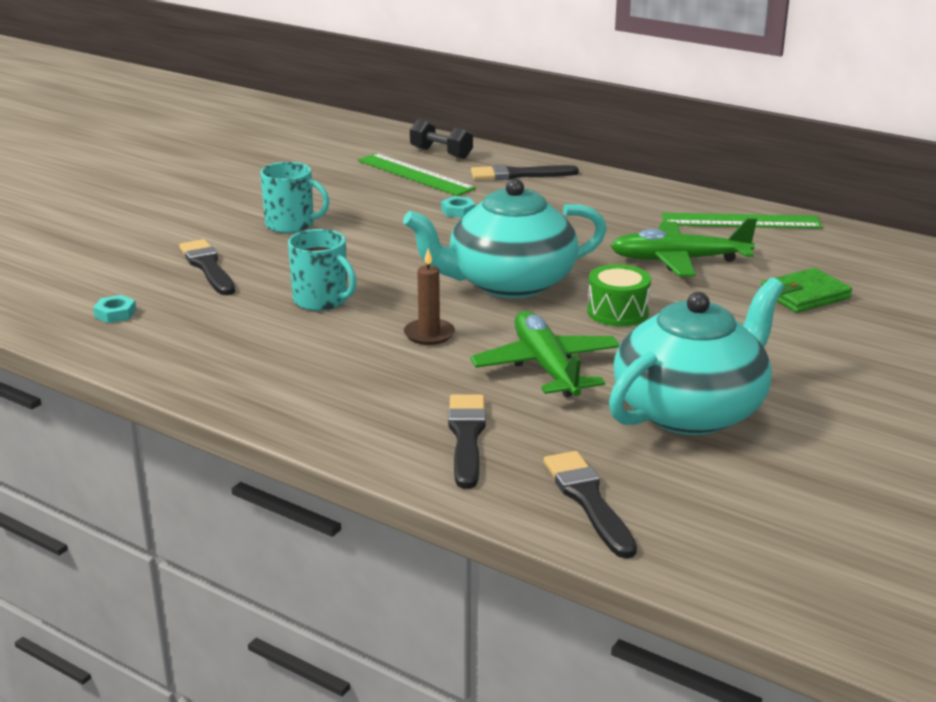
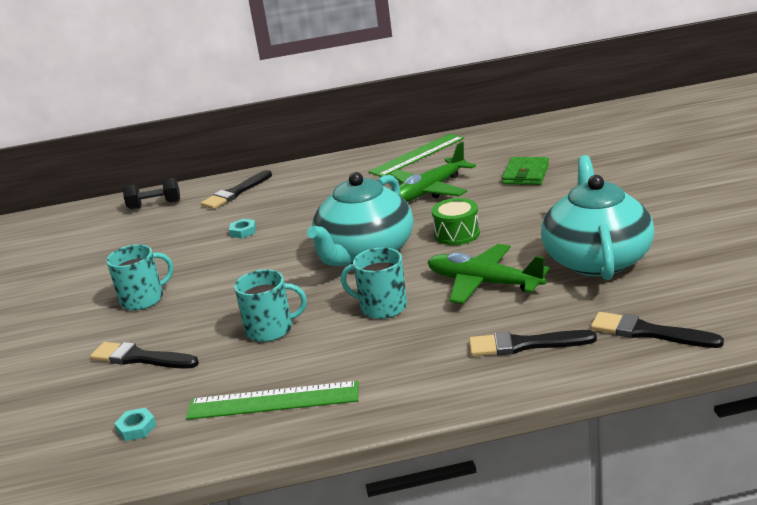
camera: 40 degrees left, 0 degrees up
(415, 174) = (165, 225): green ruler -> green ruler (273, 400)
(429, 334) = (382, 307): brown candle -> turquoise mug
(466, 437) = (525, 345): black brush -> black brush turned 45 degrees counterclockwise

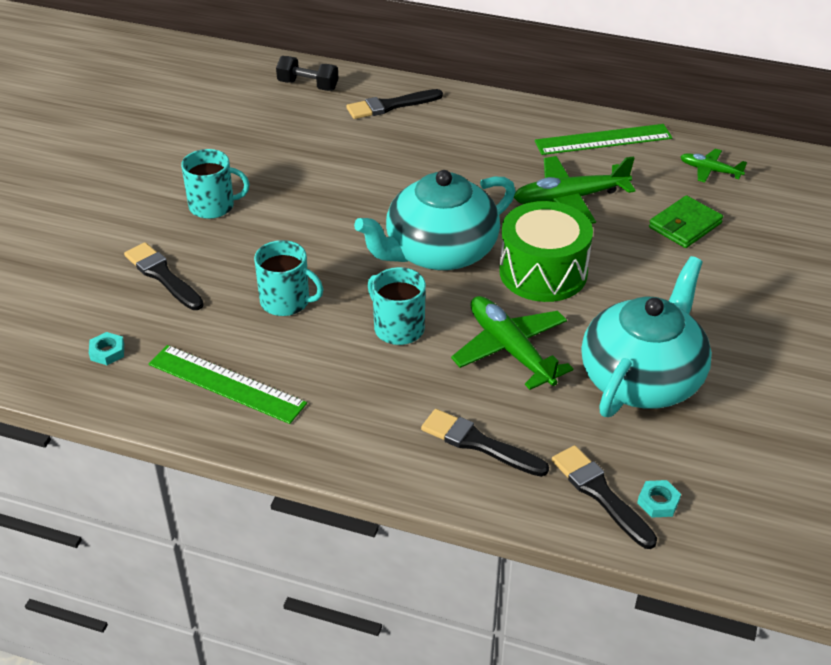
camera: 25 degrees right, 15 degrees up
(243, 231) = (356, 164): turquoise nut -> turquoise nut (658, 502)
(457, 234) = (543, 272): green drum -> green drum, size x1.68
(508, 144) = (710, 170): none -> green plane

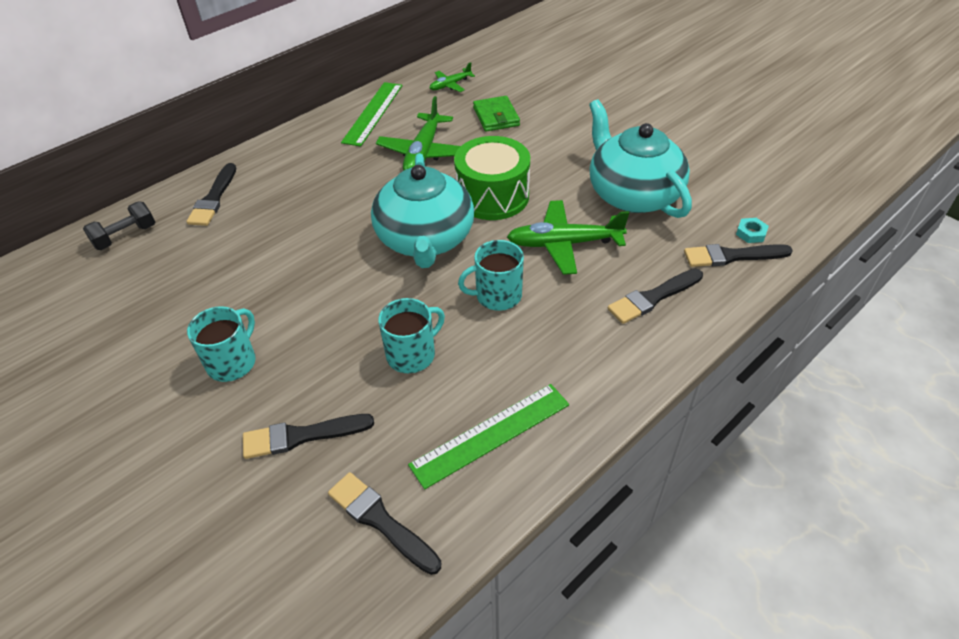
camera: 60 degrees left, 5 degrees up
(107, 352) = (380, 520): turquoise nut -> black brush

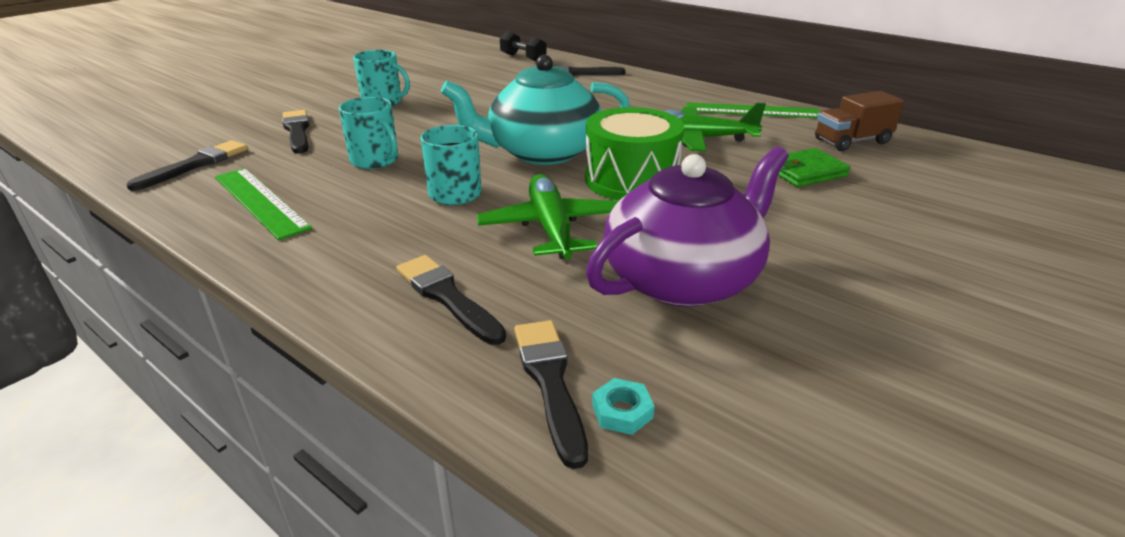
camera: 80 degrees right, 15 degrees down
(450, 85) = (852, 141): green plane -> brown truck
(632, 194) = (683, 279): turquoise teapot -> purple teapot

